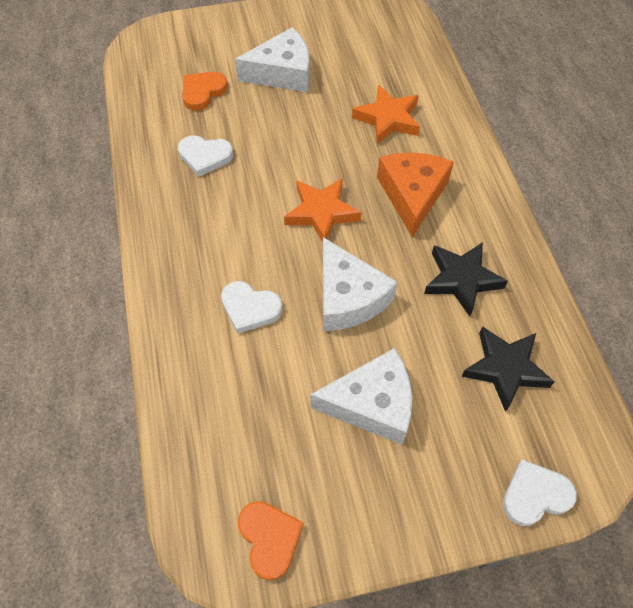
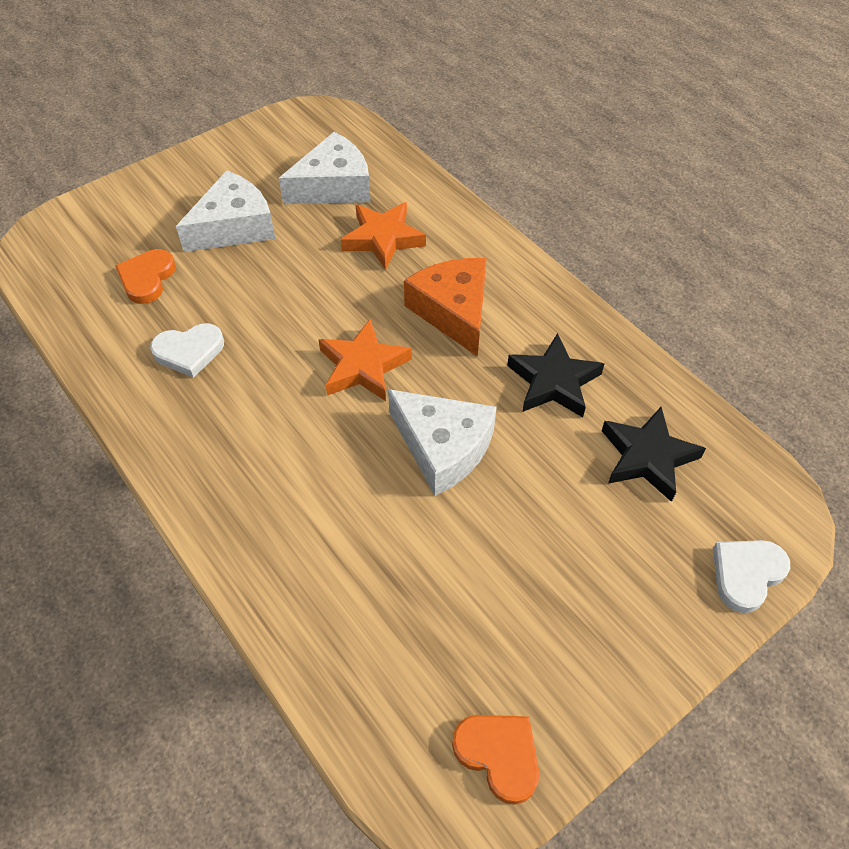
camera: 25 degrees left, 5 degrees down
(250, 308) = (337, 504): white heart -> none
(372, 404) = (531, 553): white cheese -> white cheese (333, 186)

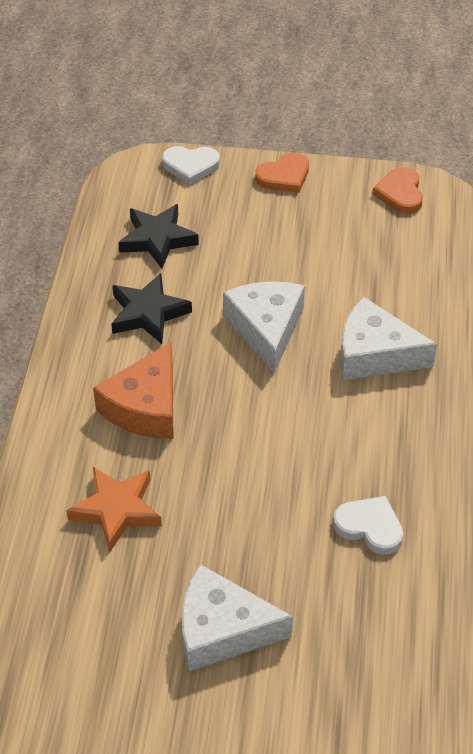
camera: 135 degrees left, 5 degrees down
(147, 278) = (347, 631): orange heart -> orange heart (284, 176)
(333, 186) = (89, 604): white cheese -> white cheese (374, 354)
(363, 366) = (255, 416): orange star -> none

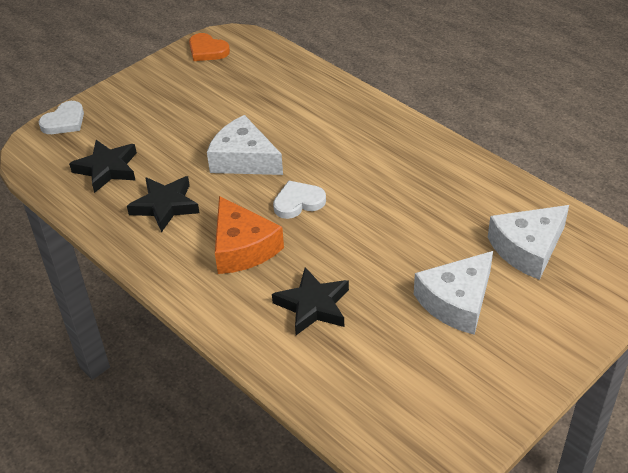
camera: 50 degrees left, 5 degrees down
(116, 510) = (313, 305): orange star -> black star
(284, 176) = (130, 87): orange heart -> none
(369, 527) = (441, 196): white heart -> white heart (298, 202)
(374, 354) = (317, 126): white cheese -> white cheese (528, 248)

